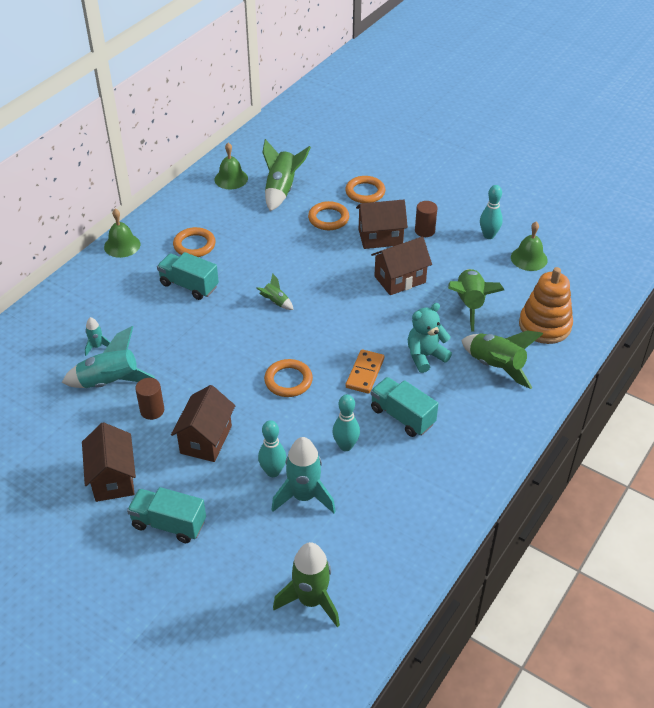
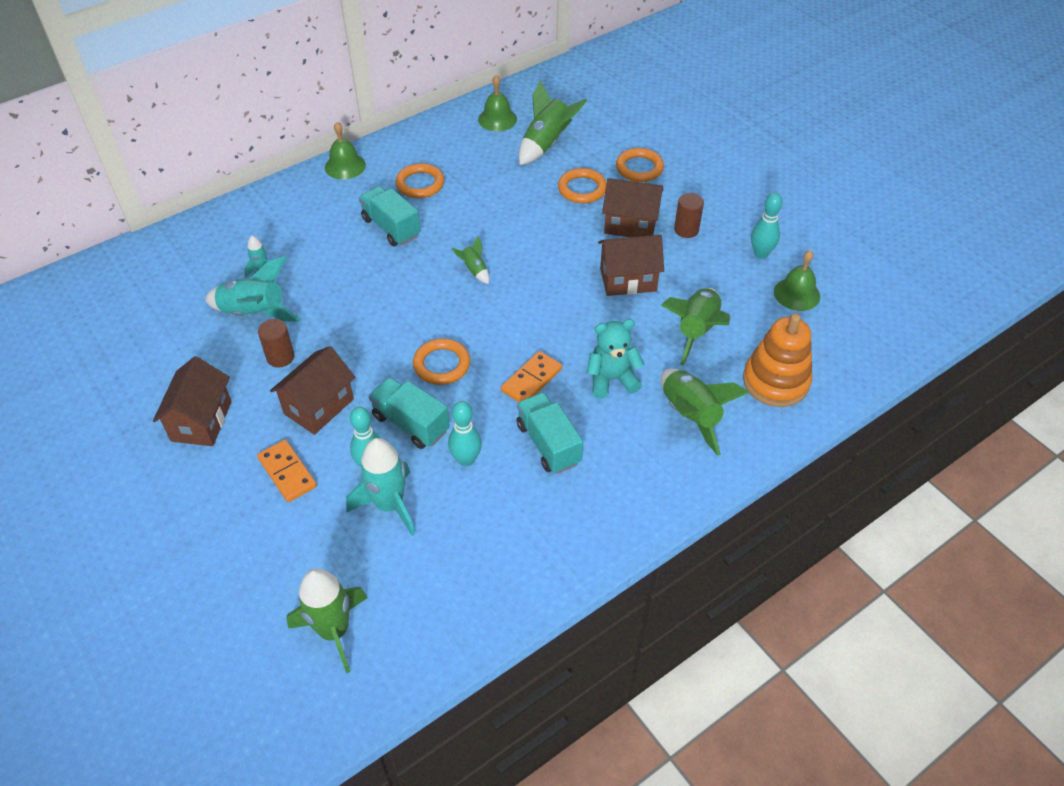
camera: 20 degrees right, 5 degrees up
(169, 524) = (231, 490): turquoise truck -> turquoise truck (411, 423)
(208, 497) = (287, 472): none -> orange domino

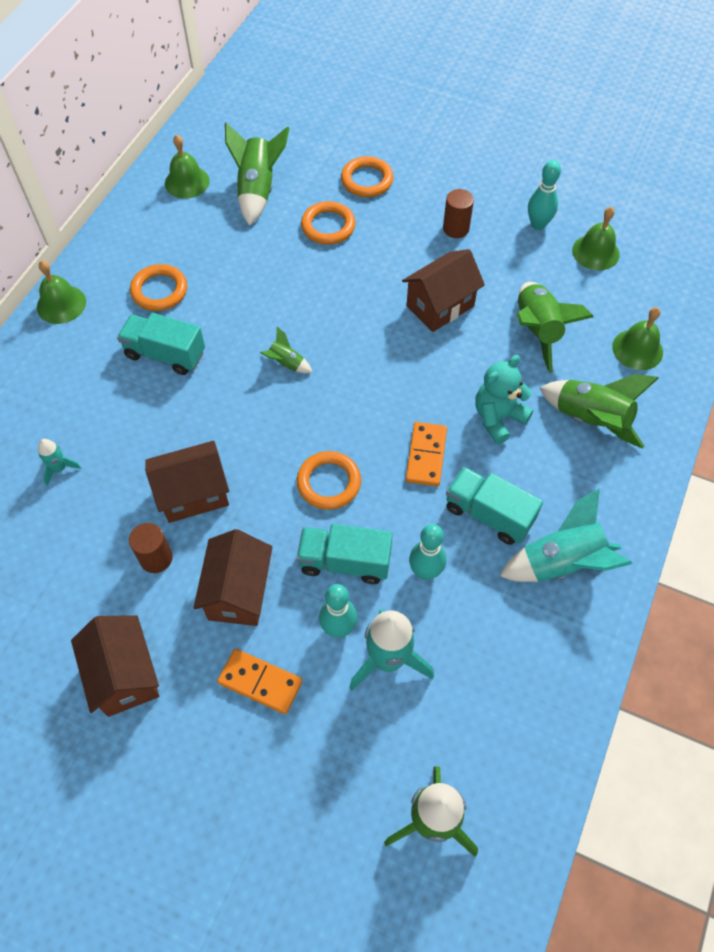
camera: 30 degrees left, 10 degrees up
(254, 313) = (89, 522): turquoise rocket -> turquoise rocket (561, 562)
(630, 225) = (401, 245): brown house -> brown house (193, 494)
(775, 381) = (637, 349): orange stacking toy -> green bell

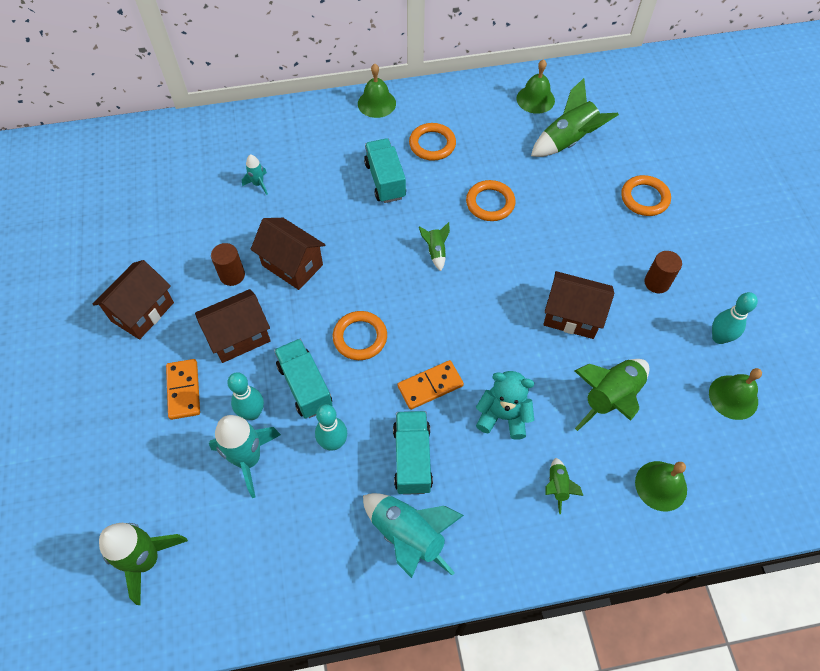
camera: 55 degrees right, 0 degrees up
(328, 226) = (577, 201): orange ring -> orange ring (490, 203)
(591, 420) = (557, 486): green rocket -> green rocket, size x0.50

